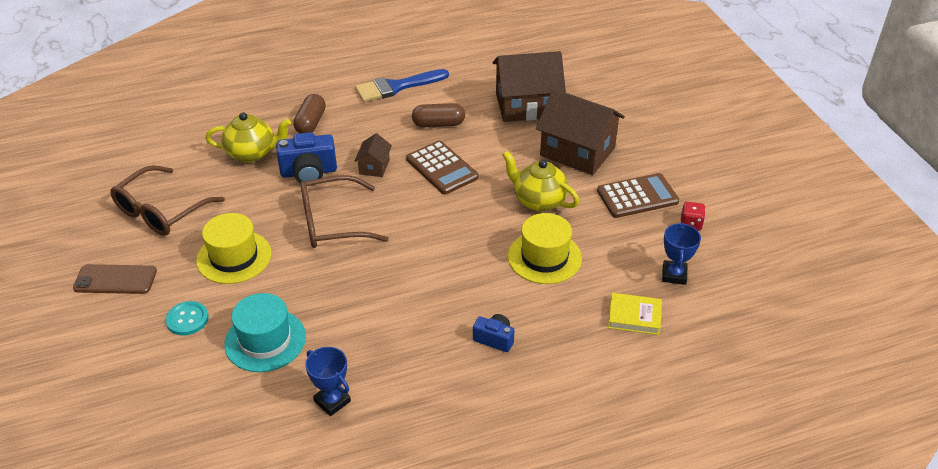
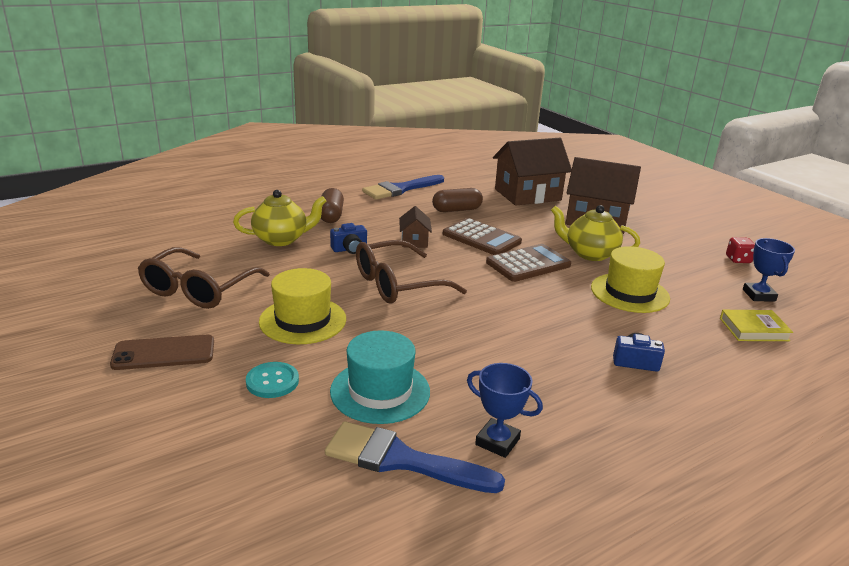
camera: 15 degrees left, 15 degrees down
(253, 406) = (401, 460): none -> blue brush
(309, 172) = (349, 249): blue camera -> blue camera, size x0.59
(637, 196) = (675, 245): brown calculator -> brown calculator (528, 264)

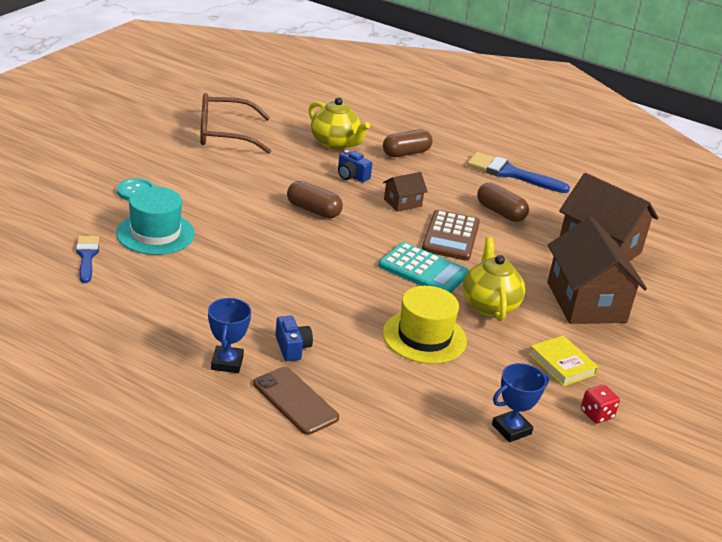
camera: 60 degrees right, 5 degrees up
(164, 353) = (138, 147): brown phone -> brown phone (295, 401)
(303, 320) = (220, 183): yellow hat -> none
(397, 284) = (313, 210): brown glasses -> brown capsule
(401, 460) = (87, 256): blue brush -> blue brush, size x0.62
(497, 442) = (130, 291): blue trophy -> blue trophy (227, 363)
(528, 264) = (423, 270): brown calculator -> turquoise calculator
(753, 329) = (423, 423): yellow book -> yellow book (562, 364)

